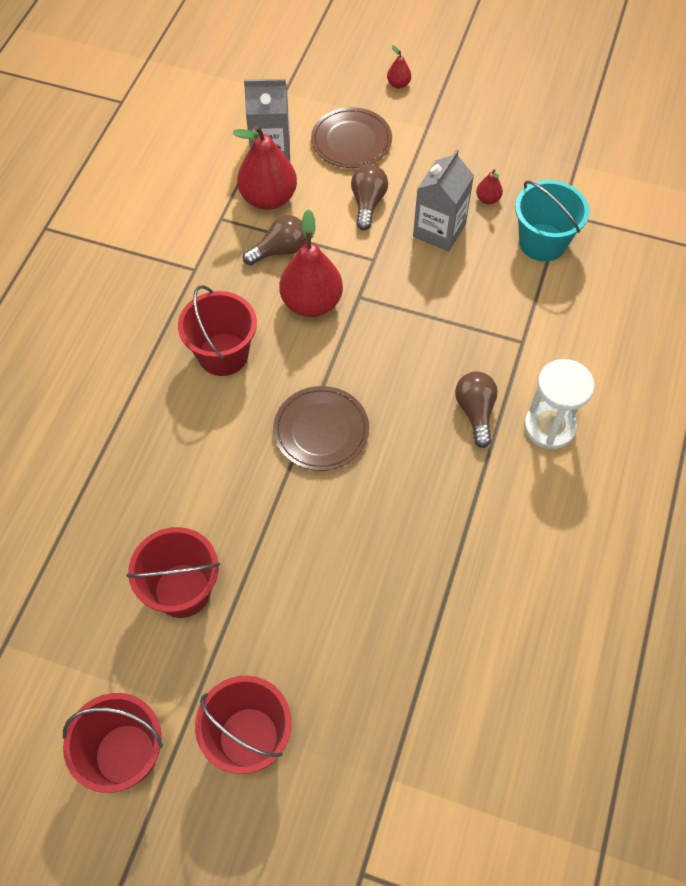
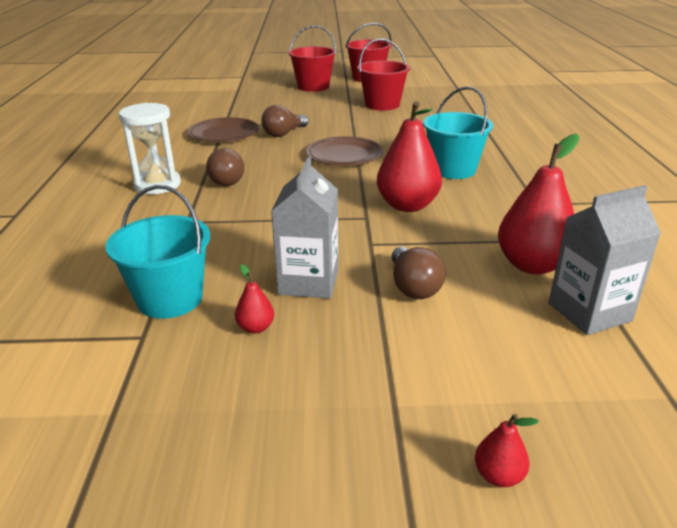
camera: 160 degrees right, 30 degrees down
(223, 354) = (453, 170): red bucket -> turquoise bucket
(280, 250) = (473, 230): brown light bulb -> brown light bulb (284, 133)
(351, 141) = (495, 351): brown plate -> brown plate (223, 134)

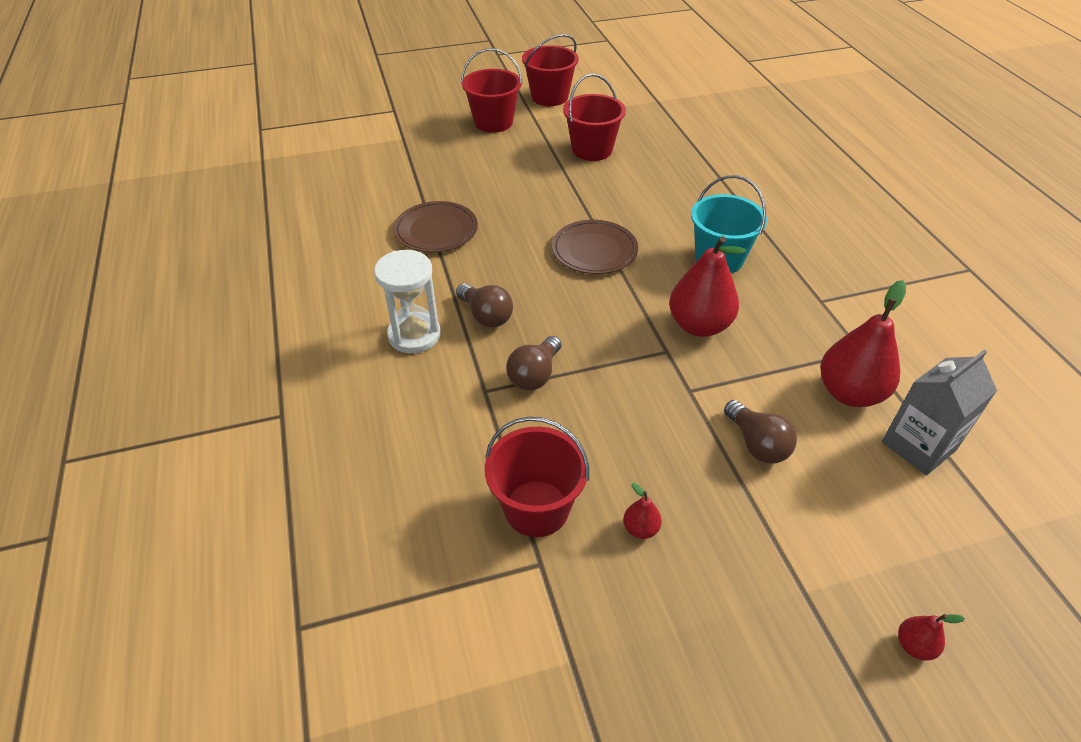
camera: 15 degrees left, 15 degrees up
(170, 299) = (536, 508): turquoise bucket -> red bucket
(284, 133) = (507, 220): brown light bulb -> brown light bulb (535, 375)
(309, 282) = (657, 457): grey carton -> none

